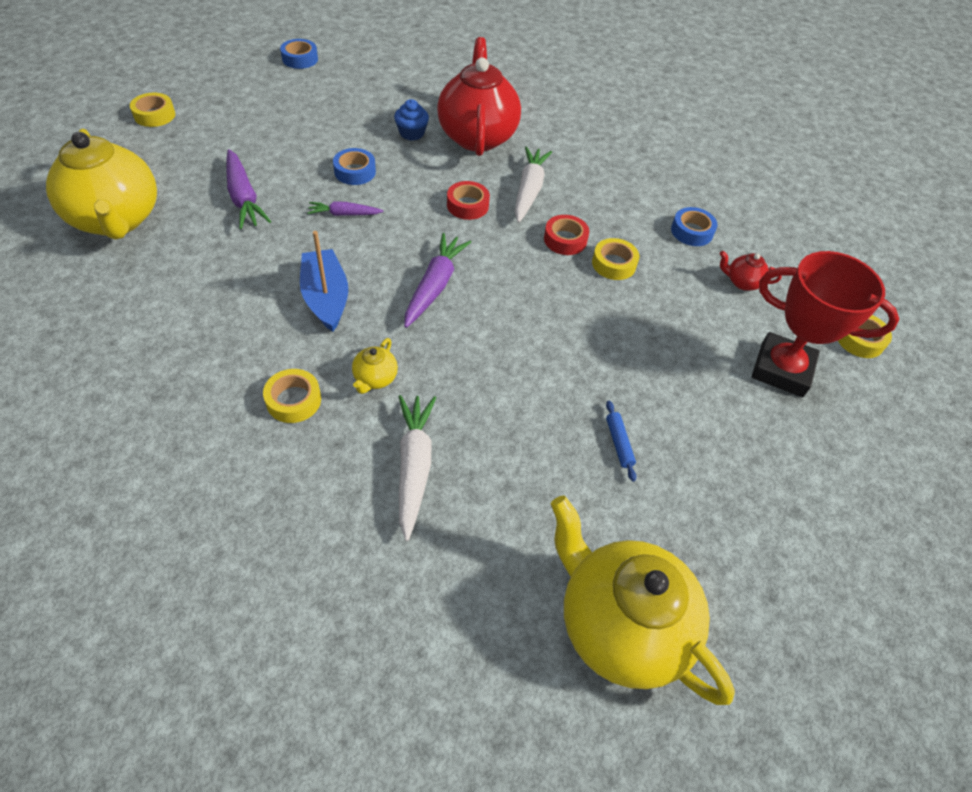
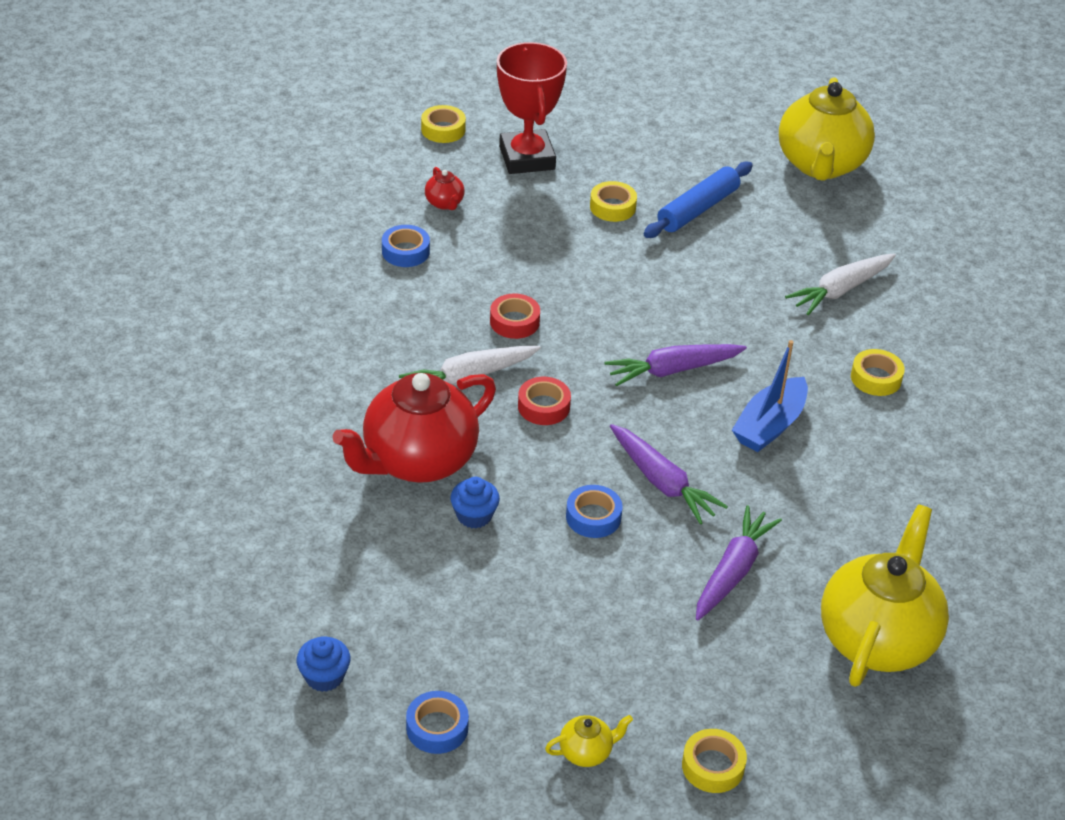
camera: 125 degrees left, 10 degrees down
(344, 214) = (662, 482): purple carrot -> purple carrot, size x1.68
(371, 47) = (324, 676): none -> blue cupcake
(375, 379) = (803, 349): yellow teapot -> yellow teapot (586, 752)
(613, 264) = (511, 280): yellow tape -> yellow tape (612, 207)
(618, 443) = (698, 209): blue rolling pin -> blue rolling pin, size x2.07

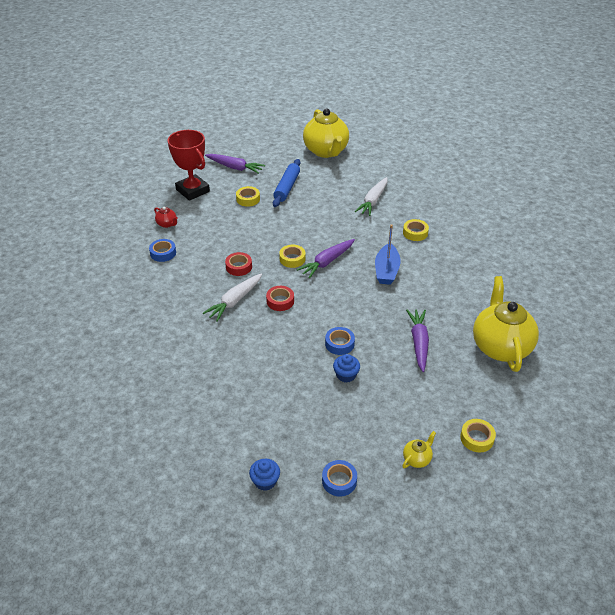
camera: 25 degrees left, 0 degrees up
(417, 461) = (238, 351): red teapot -> none
(443, 129) = (143, 191): yellow tape -> yellow tape (292, 259)
(474, 515) = (283, 366): blue cupcake -> blue cupcake (346, 375)
(662, 482) = (359, 315): purple carrot -> purple carrot (235, 167)

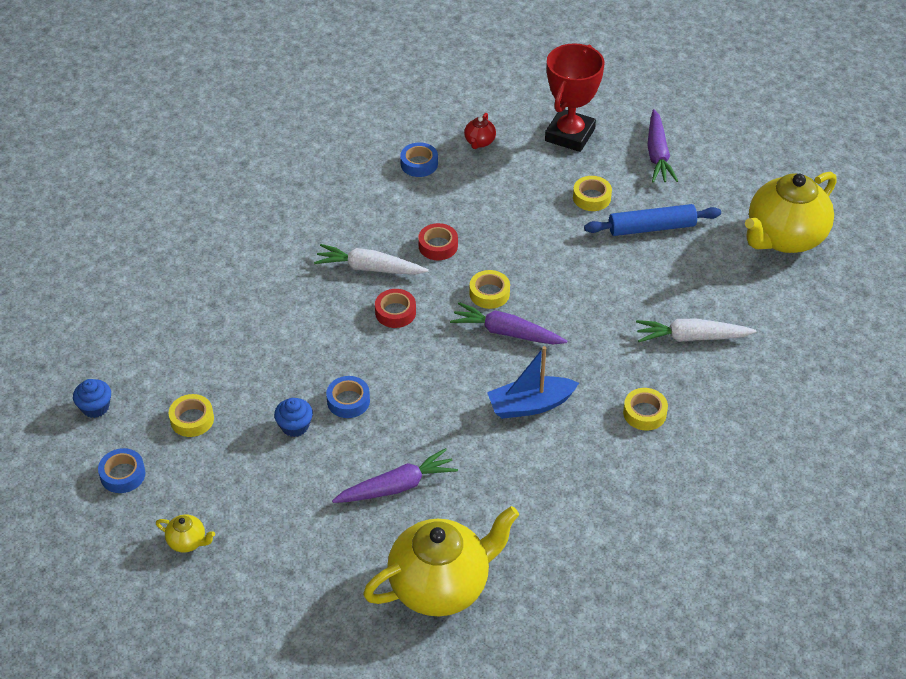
camera: 65 degrees right, 5 degrees up
(477, 438) = (250, 597): yellow tape -> yellow tape (192, 419)

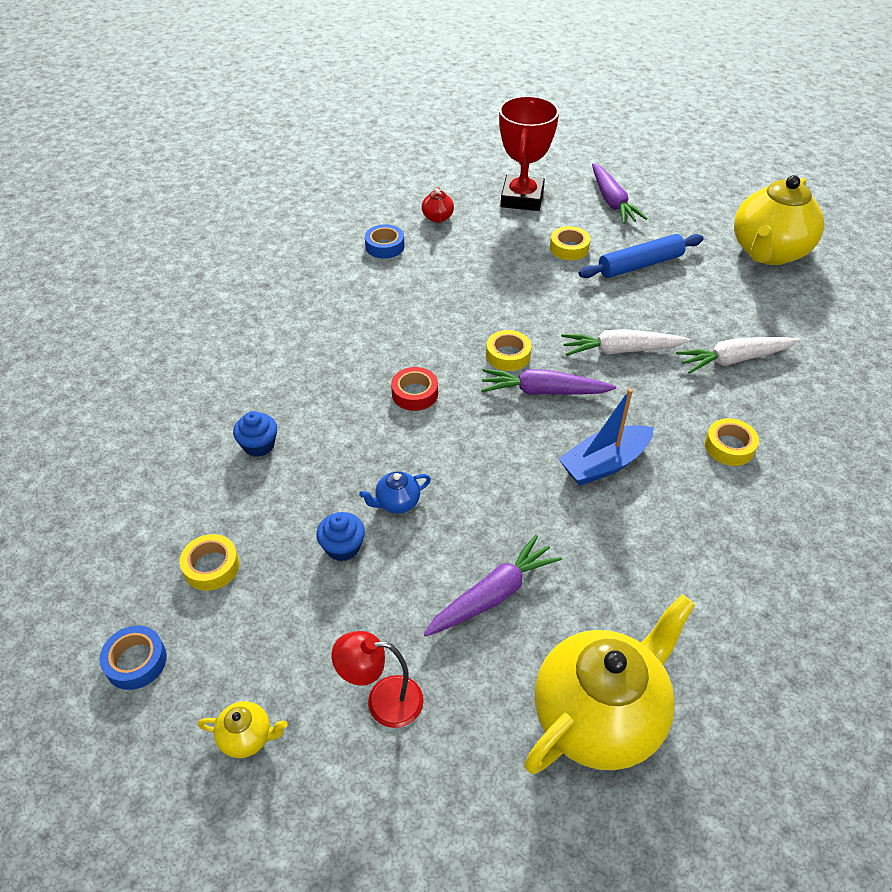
camera: 15 degrees left, 0 degrees up
(95, 407) = (81, 578): blue cupcake -> blue cupcake (259, 445)
(289, 540) = (383, 701): none -> red lamp
(348, 401) = (397, 503): blue tape -> blue teapot
(369, 268) = (369, 354): white carrot -> white carrot (620, 350)
(438, 246) = (434, 319): red tape -> none

